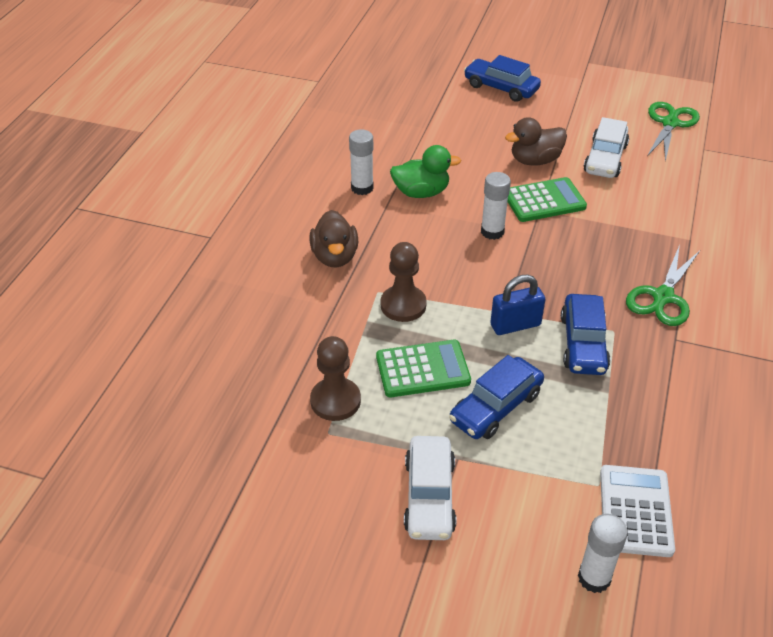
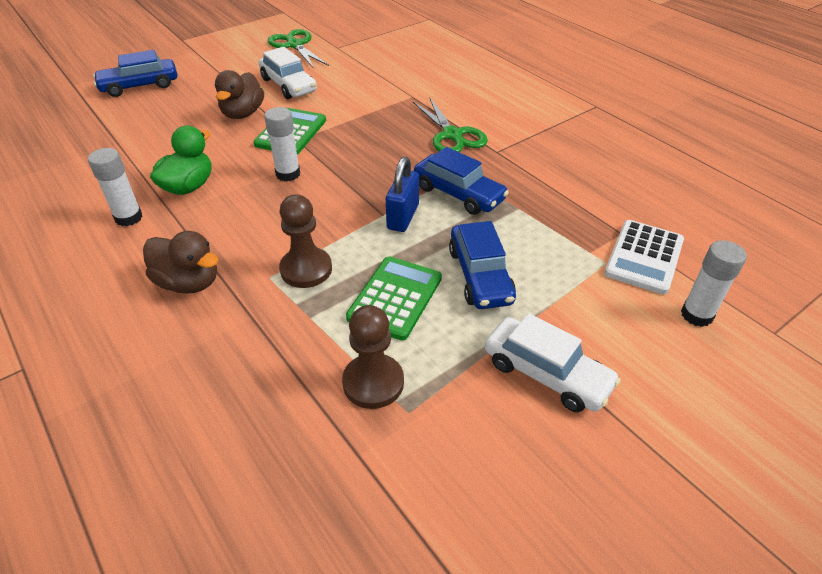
camera: 55 degrees left, 0 degrees up
(635, 511) = (644, 257): white calculator -> white calculator turned 105 degrees counterclockwise

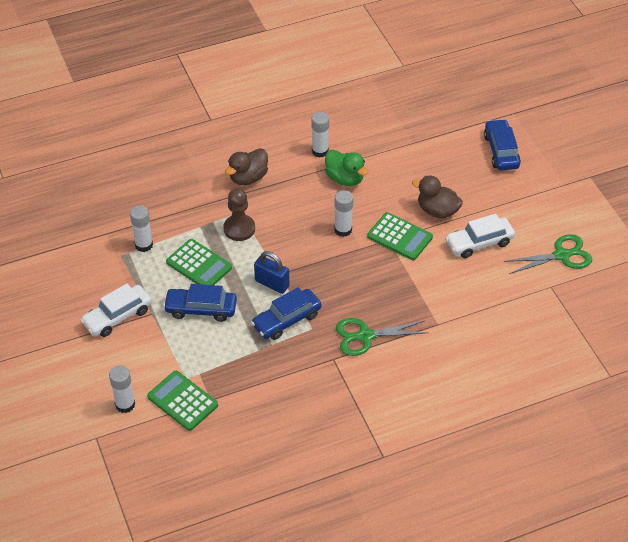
camera: 105 degrees right, 5 degrees up
(373, 382) = (144, 245): brown pawn -> white glue stick
(644, 257) = (182, 401): white calculator -> green calculator

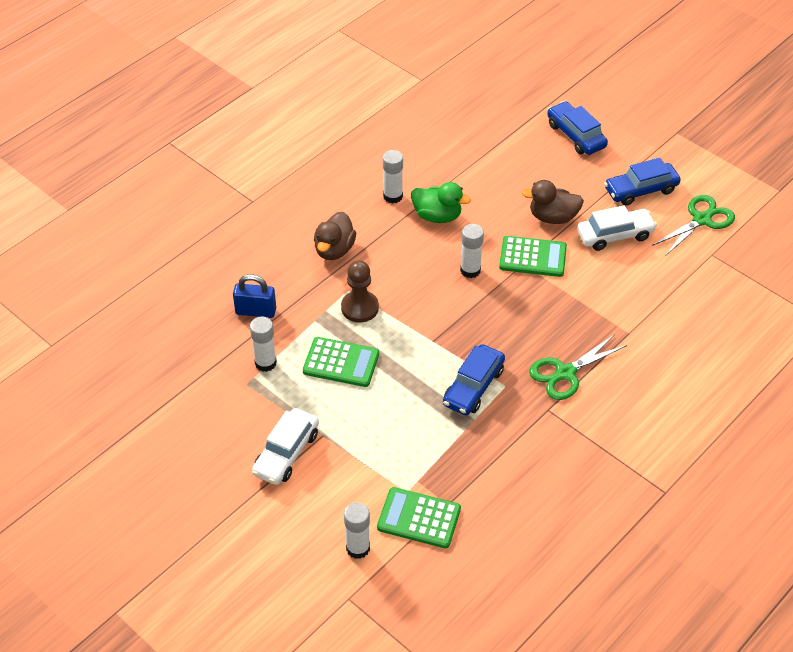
camera: 25 degrees left, 0 degrees up
(201, 309) = (374, 410): blue car -> blue car (640, 190)
(272, 283) = (432, 354): blue padlock -> blue padlock (256, 311)
(479, 243) = (615, 235): white car -> white car turned 150 degrees counterclockwise

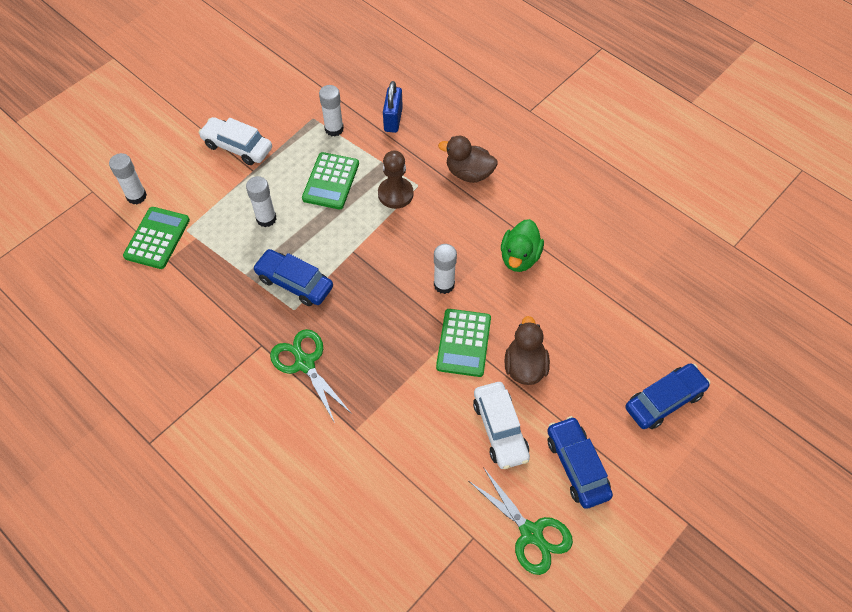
camera: 90 degrees right, 10 degrees up
(393, 196) = (545, 219): white glue stick -> white glue stick (266, 219)

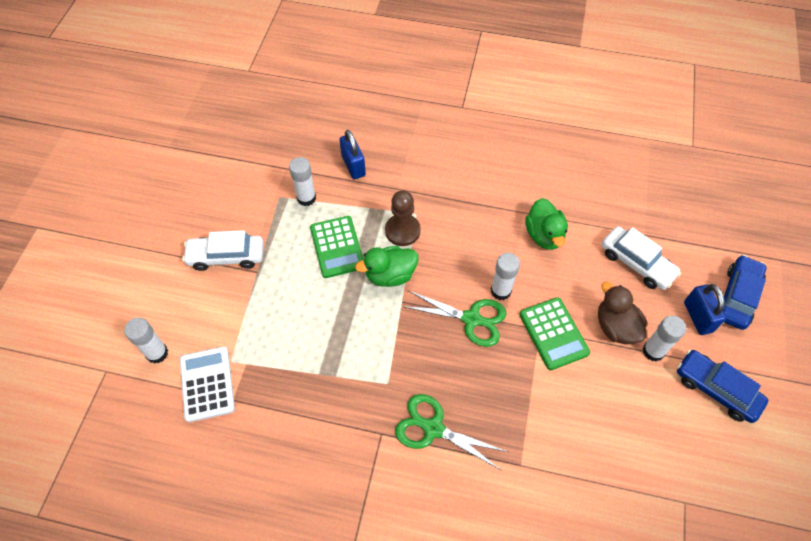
camera: 30 degrees left, 0 degrees up
(157, 238) = (207, 384): green calculator -> white calculator
(266, 219) = (302, 311): white glue stick -> white glue stick (653, 351)
(294, 283) = (370, 358): blue car -> none
(358, 225) = (390, 275): none -> green duck
(469, 173) = (451, 183): brown duck -> none
(500, 429) = (636, 393): white car -> white car (636, 263)
(531, 533) = (725, 469): green scissors -> green scissors (471, 319)
(610, 398) = (697, 317): none -> blue padlock

